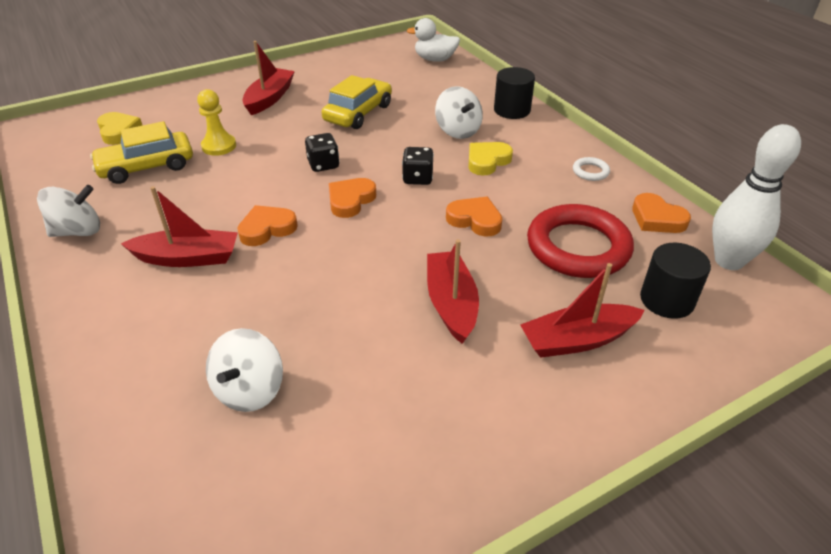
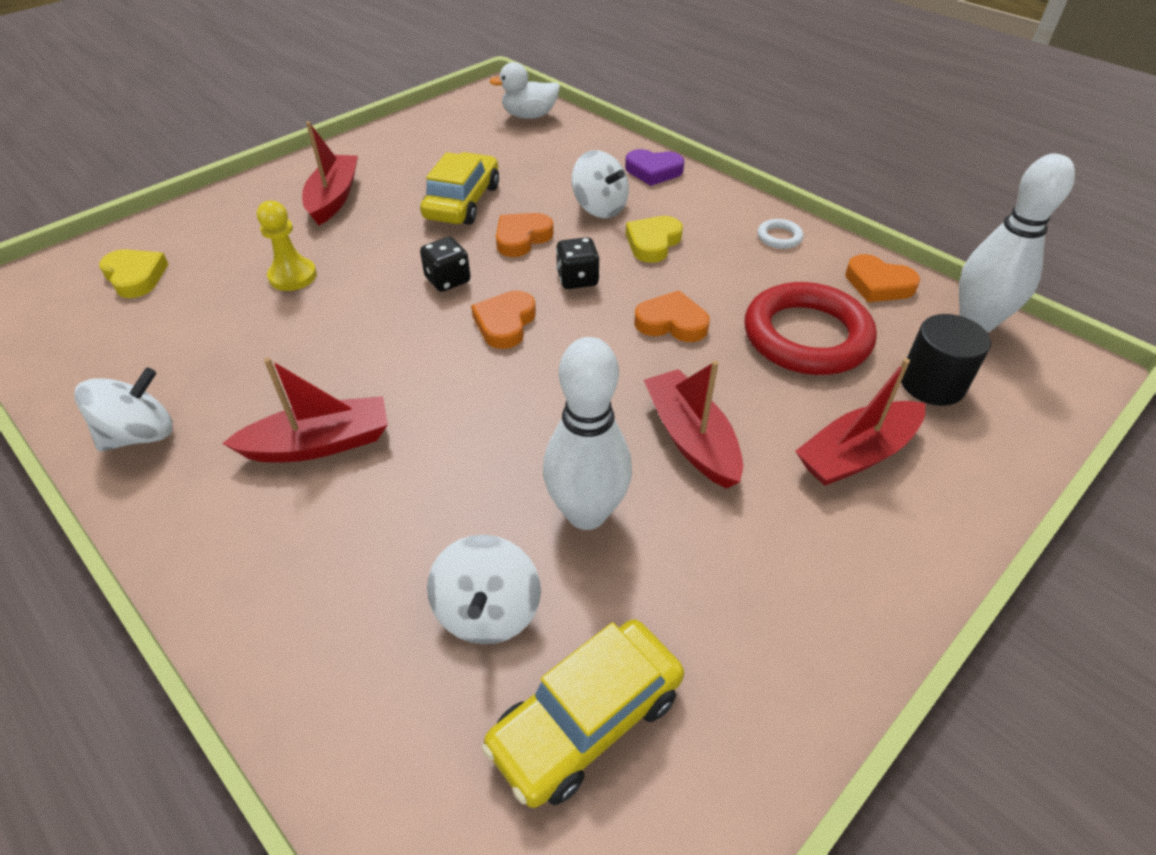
camera: 15 degrees left, 5 degrees up
(147, 167) = (201, 322): yellow car -> yellow car (586, 720)
(267, 229) = (411, 382): orange heart -> orange heart (522, 238)
(349, 339) = (586, 513): none -> white bowling pin
(512, 110) = (653, 171): black cylinder -> purple heart

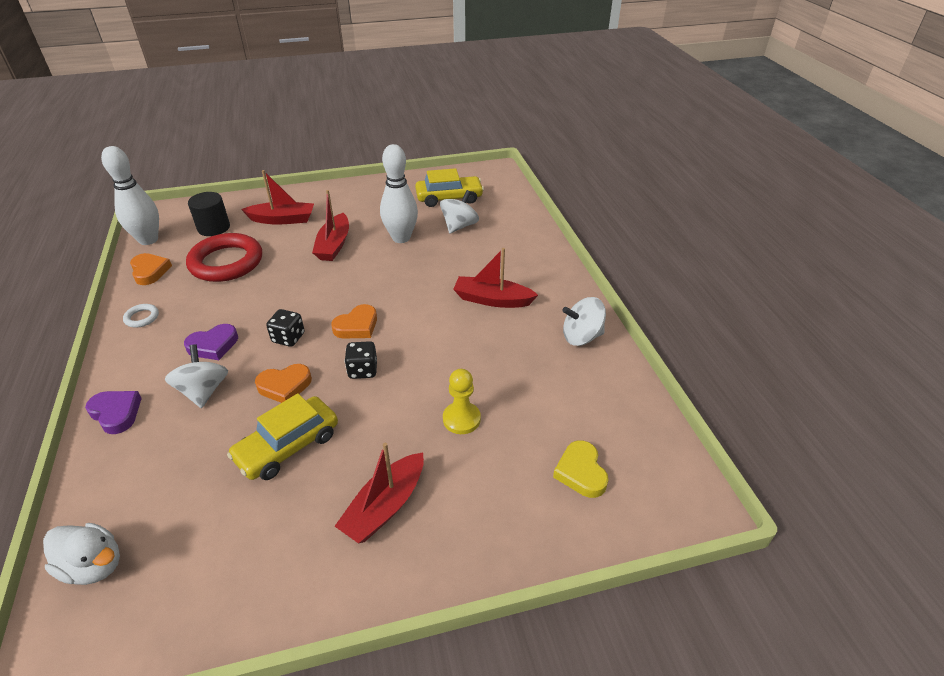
camera: 150 degrees left, 5 degrees down
(653, 243) = (213, 345): yellow heart -> purple heart
(671, 322) = (274, 292): orange heart -> none

